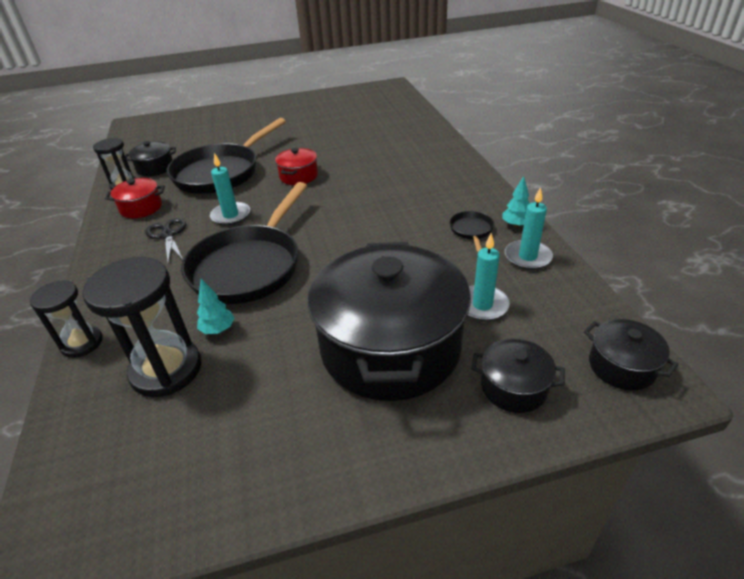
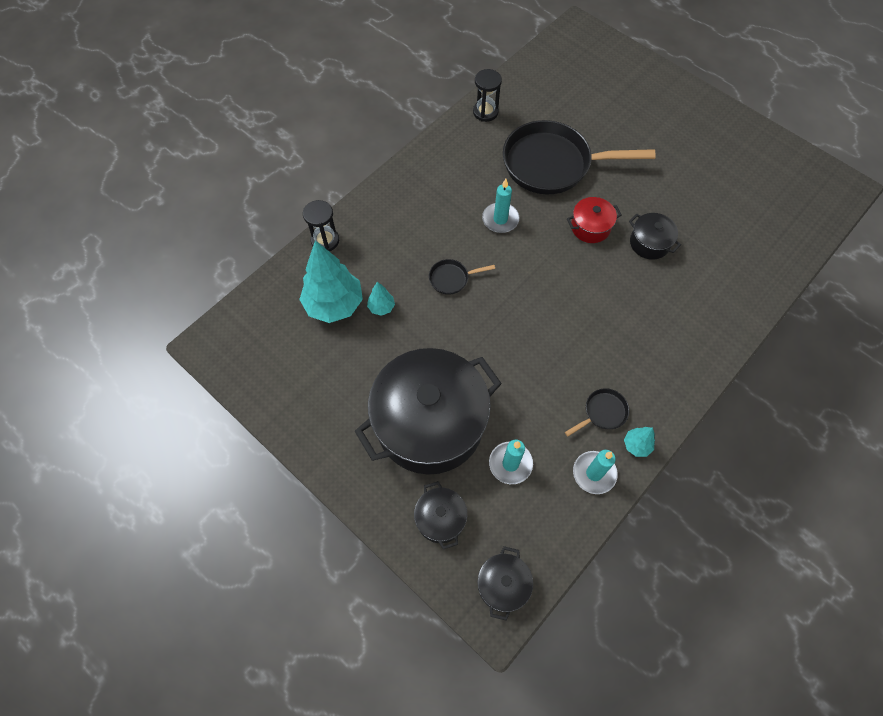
camera: 55 degrees right, 25 degrees up
(141, 208) = (467, 150): red pot -> none
(155, 168) = (523, 111): black pot -> black pot (649, 243)
(166, 370) = (334, 305): black hourglass -> turquoise tree
(168, 235) = (449, 197): black scissors -> none
(249, 266) = (451, 278): black pan -> black pan, size x0.42

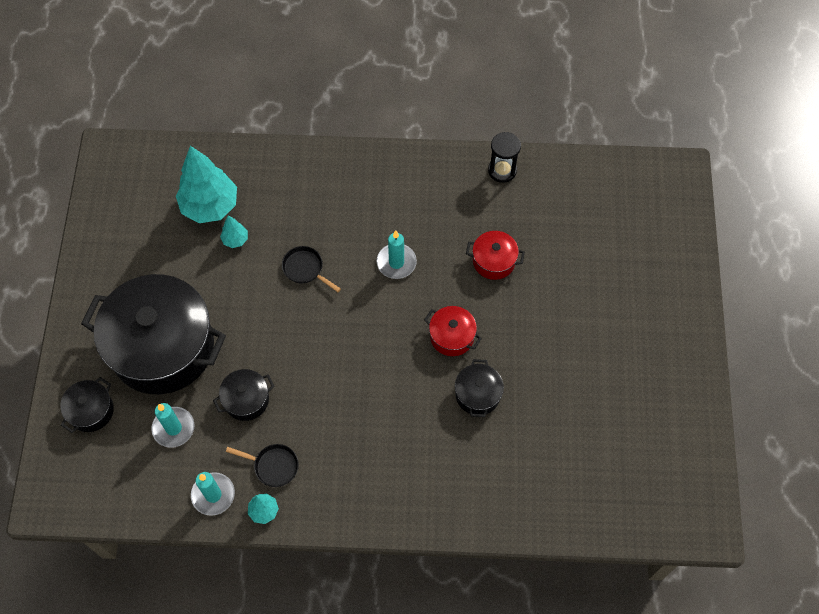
camera: 50 degrees right, 0 degrees up
(325, 240) = (262, 155): black hourglass -> none
(503, 585) = (72, 490): black pot -> black pot (246, 400)
(552, 164) = (494, 261): black pan -> red pot

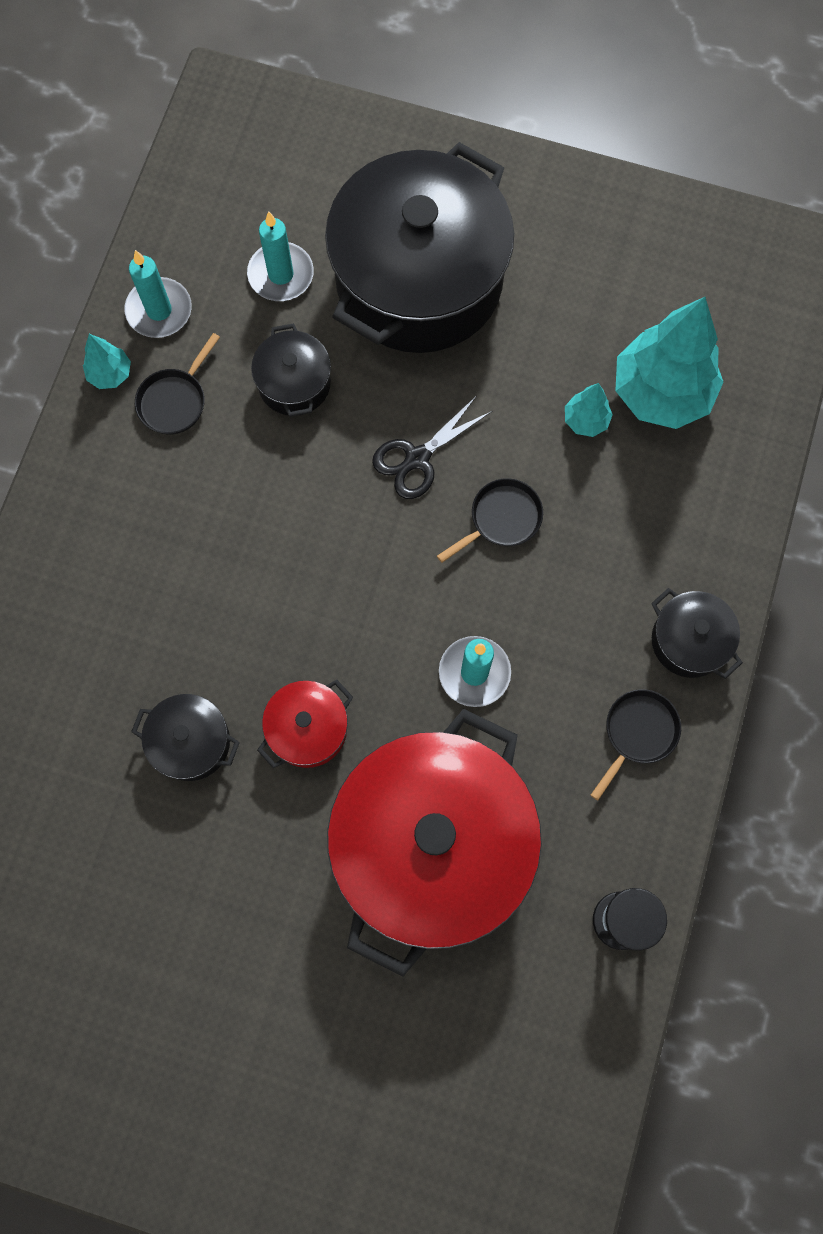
camera: 105 degrees right, 10 degrees up
(91, 411) = (343, 169): black pot -> black pot (689, 641)
(279, 320) = (417, 458): none -> black scissors
(406, 181) = (638, 733): none -> black pan
(494, 261) = (432, 845): red pot -> red pot, size x2.34

